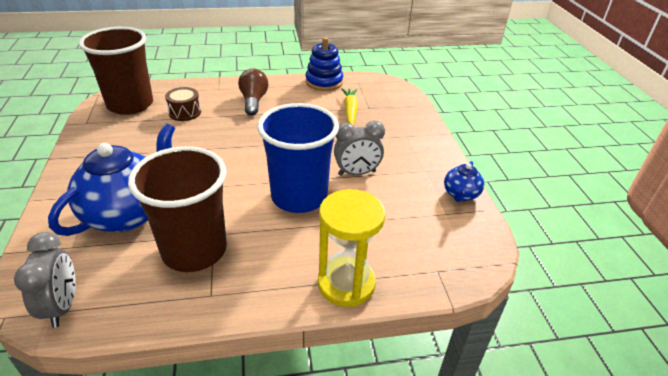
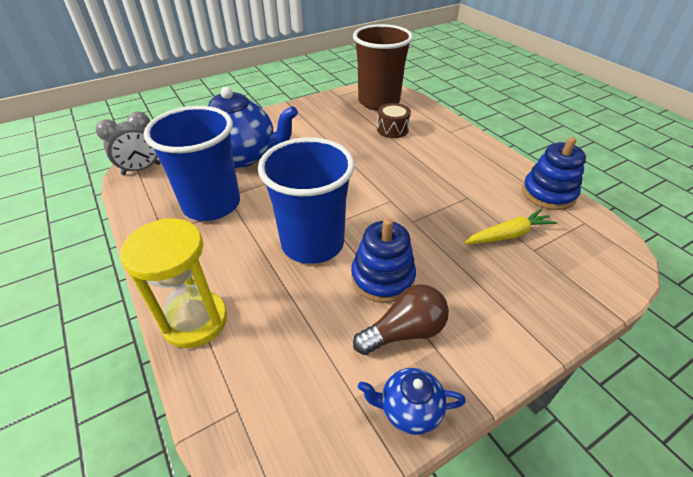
camera: 70 degrees right, 5 degrees up
(194, 250) = (211, 204): brown cup -> blue cup
(253, 101) = (451, 158): brown light bulb -> brown light bulb (404, 331)
(357, 173) = (382, 278): grey clock -> blue stacking toy

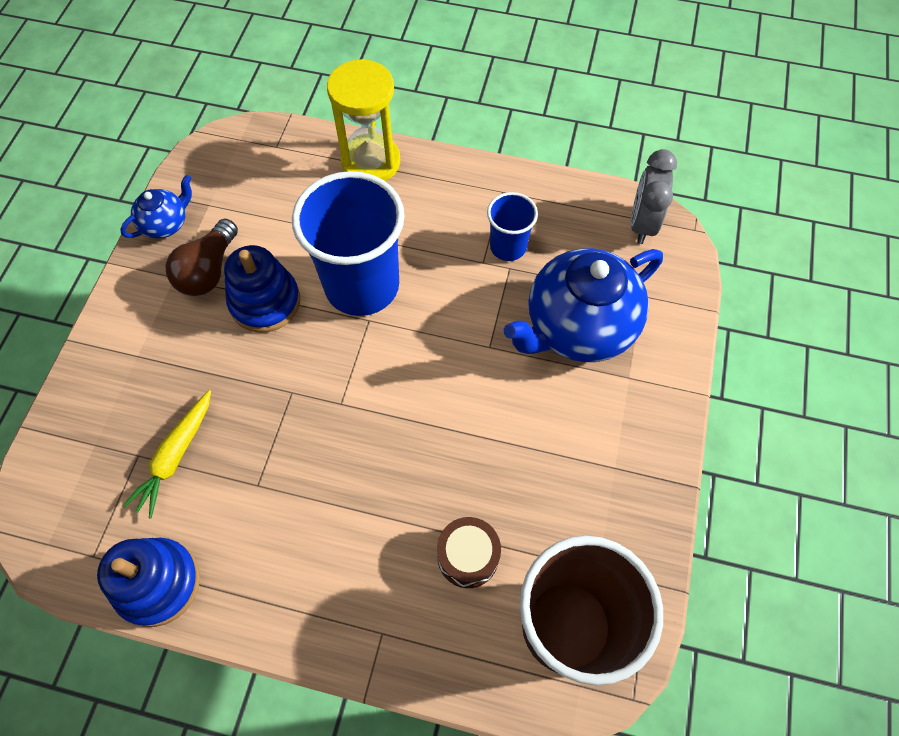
camera: 135 degrees right, 20 degrees up
(211, 204) = (508, 247): blue cup -> blue cup, size x0.50

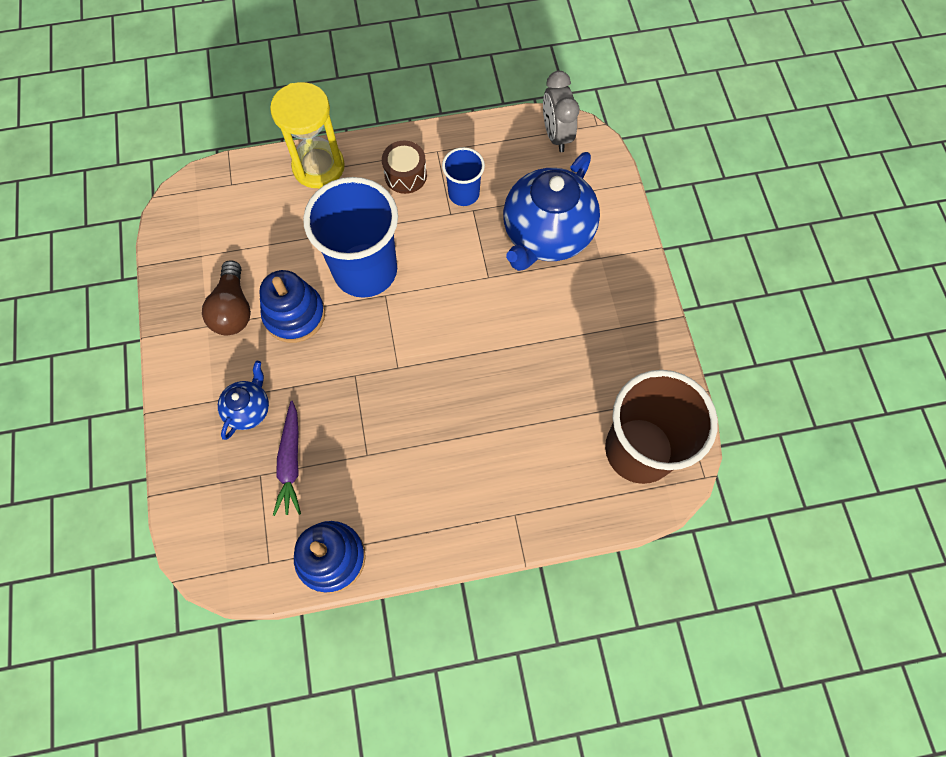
camera: 25 degrees left, 5 degrees up
(166, 224) = (174, 285): blue teapot -> blue teapot (249, 409)
(175, 456) = (290, 462): yellow carrot -> purple carrot
(468, 556) = (548, 435): brown drum -> brown drum (405, 175)

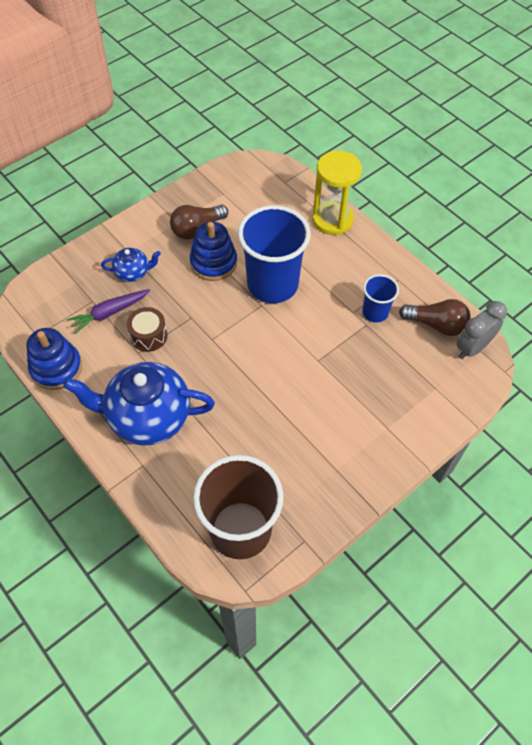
camera: 60 degrees right, 10 degrees down
(405, 175) = (363, 271): brown drum -> brown drum (148, 336)
(512, 149) = (436, 324): none -> brown light bulb
(546, 235) = (379, 381): blue teapot -> blue teapot (148, 417)

